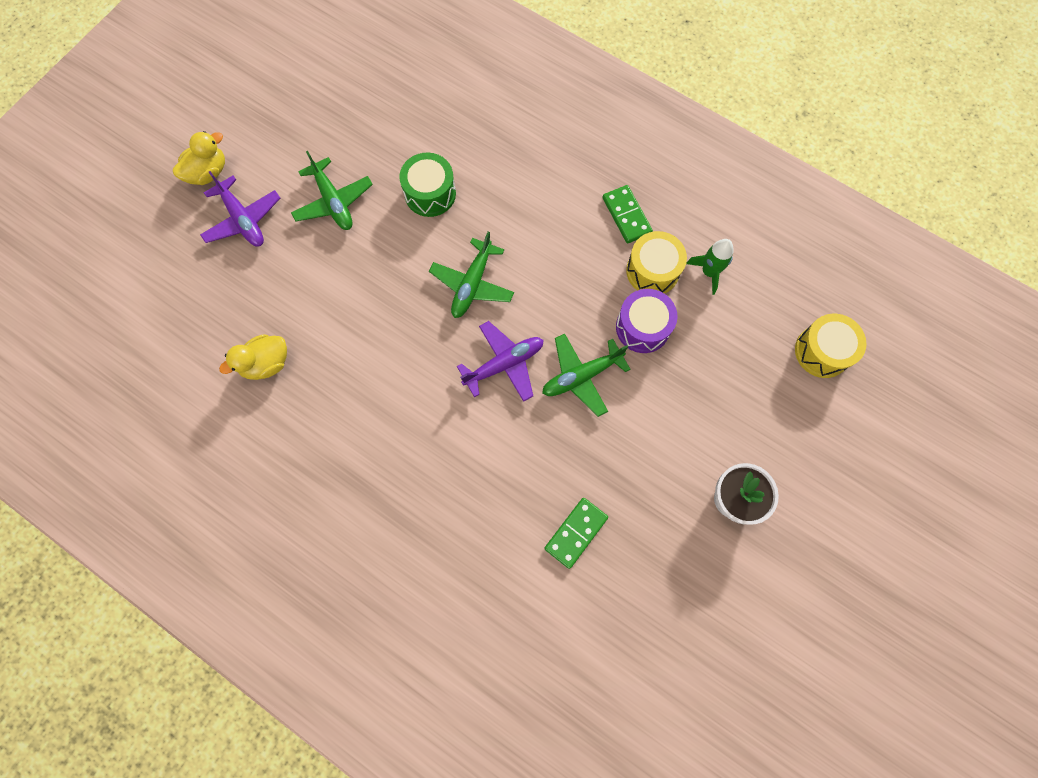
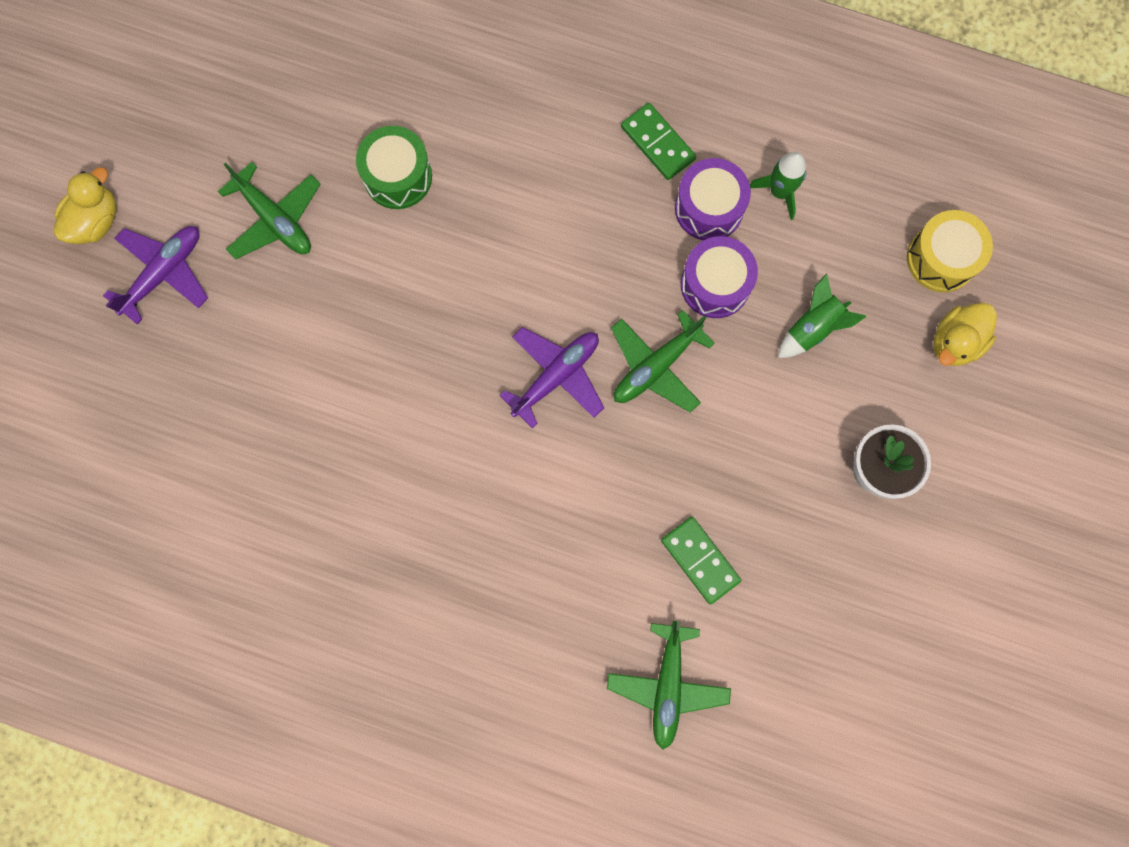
camera: 15 degrees left, 5 degrees up
(243, 219) = (164, 273): purple plane -> purple plane turned 90 degrees counterclockwise
(266, 363) = (256, 453): yellow duck -> yellow duck (955, 342)
(472, 284) = (487, 283): green plane -> green plane (667, 685)
(576, 533) = (700, 560): green domino -> green domino turned 60 degrees counterclockwise
(652, 271) = (709, 208): yellow drum -> purple drum
(709, 378) = (813, 328): none -> green rocket

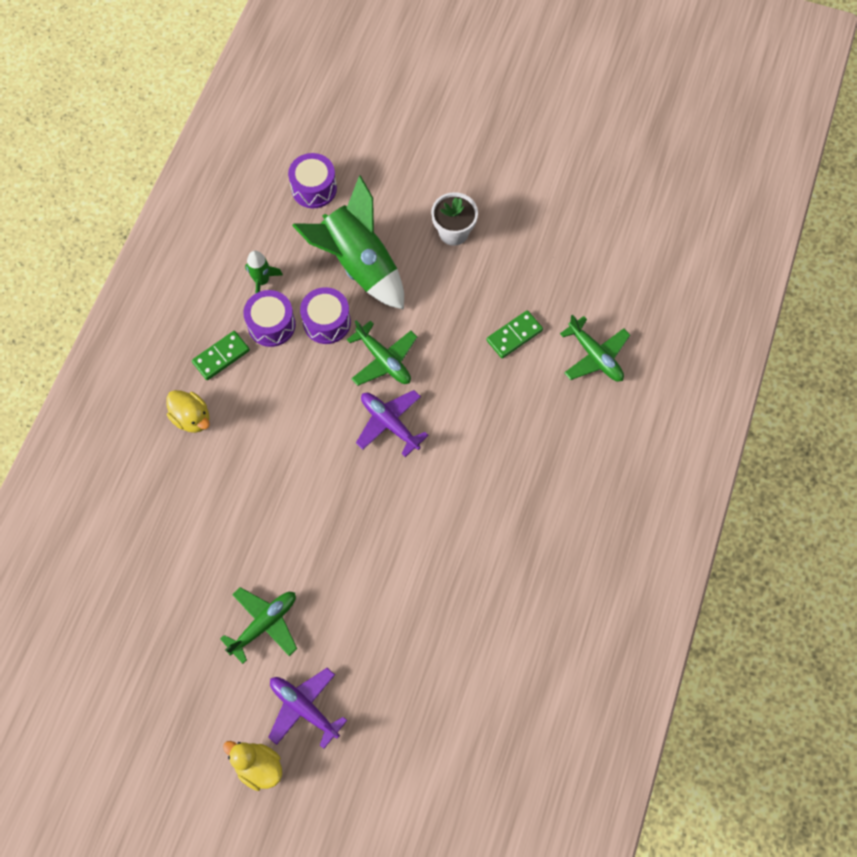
camera: 90 degrees left, 10 degrees down
(398, 176) = (235, 534): green drum -> none
(667, 685) = (595, 356): green plane -> green plane turned 45 degrees clockwise
(813, 328) = (359, 264): green rocket -> green rocket, size x2.14
(941, 259) = (314, 188): yellow drum -> purple drum
(955, 342) = (370, 184): yellow duck -> yellow duck (192, 418)

